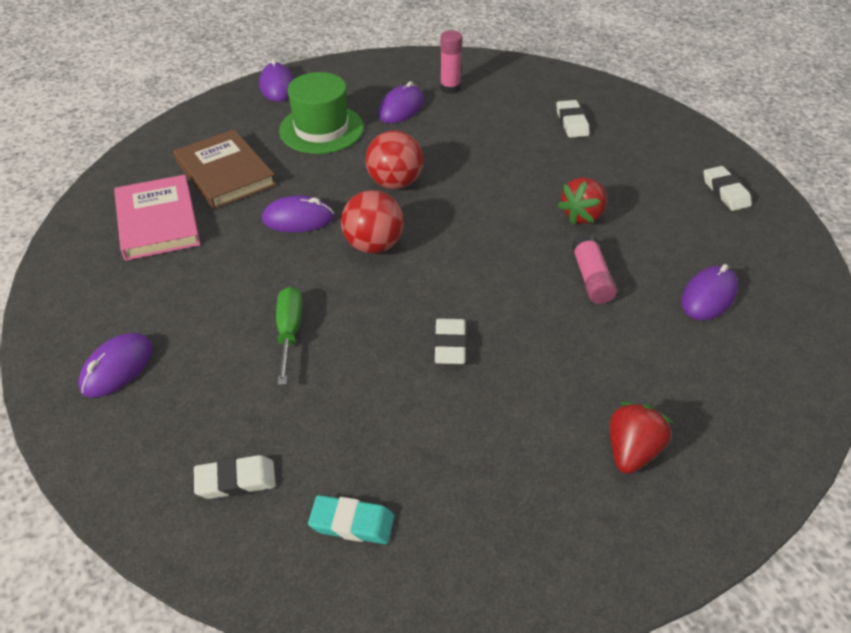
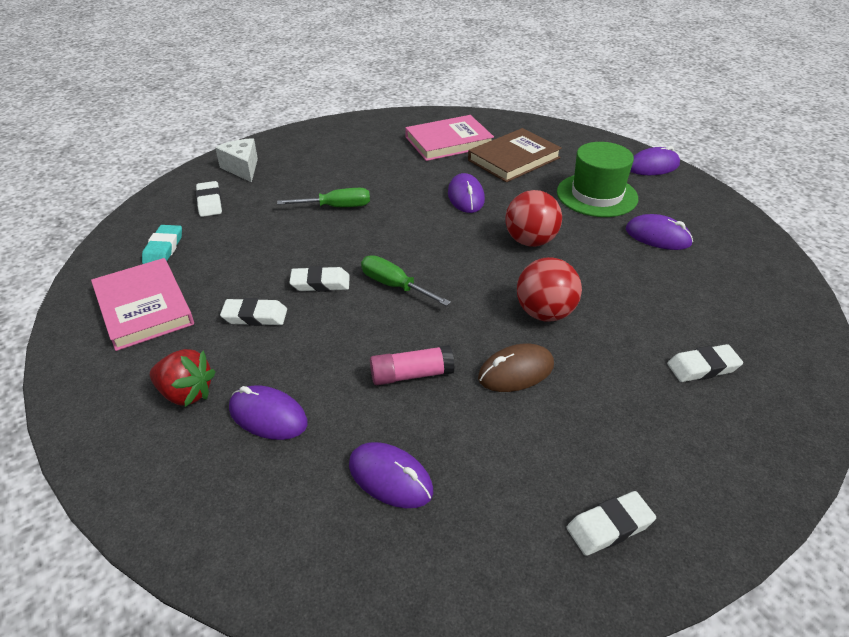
camera: 85 degrees right, 5 degrees down
(117, 368) = (307, 151): purple mouse -> purple mouse (268, 416)
(141, 448) = (242, 168): none -> white cheese
(373, 245) = (439, 236): red ball -> red ball (545, 313)
(450, 88) = (718, 267): pink glue stick -> none
(460, 284) = (394, 286): none -> green screwdriver
(485, 522) = (144, 307): none -> pink book
(506, 401) = (255, 316): none -> white eraser
(583, 215) = (516, 372): red strawberry -> brown mouse

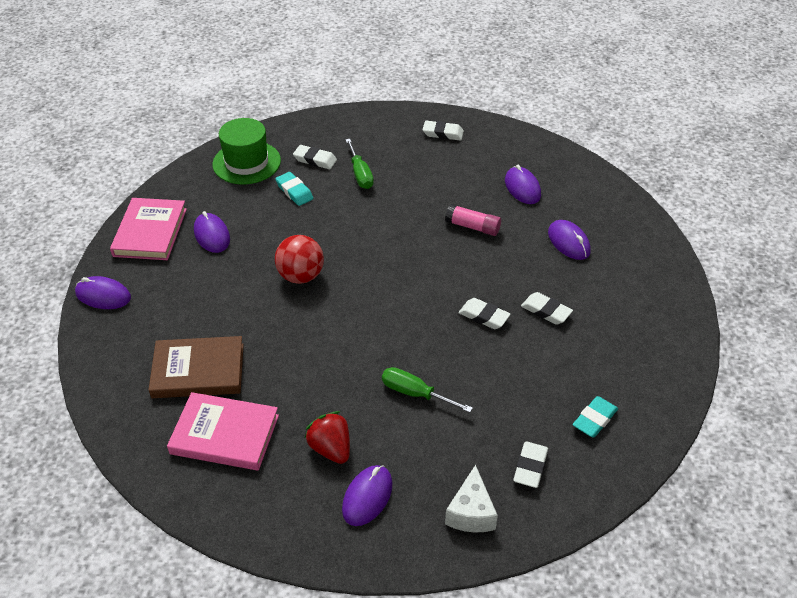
camera: 145 degrees left, 5 degrees up
(144, 307) = (625, 359): pink book -> pink book (150, 232)
(186, 393) = (612, 277): red strawberry -> red strawberry (331, 448)
(394, 286) = (433, 288): green screwdriver -> green screwdriver (360, 174)
(466, 197) = (296, 345): purple mouse -> purple mouse (367, 497)
(516, 372) = (413, 202): brown mouse -> none
(545, 313) = (358, 223): red ball -> none
(597, 195) = (194, 291): green hat -> green hat (246, 162)
(659, 314) = (294, 191): none -> turquoise eraser

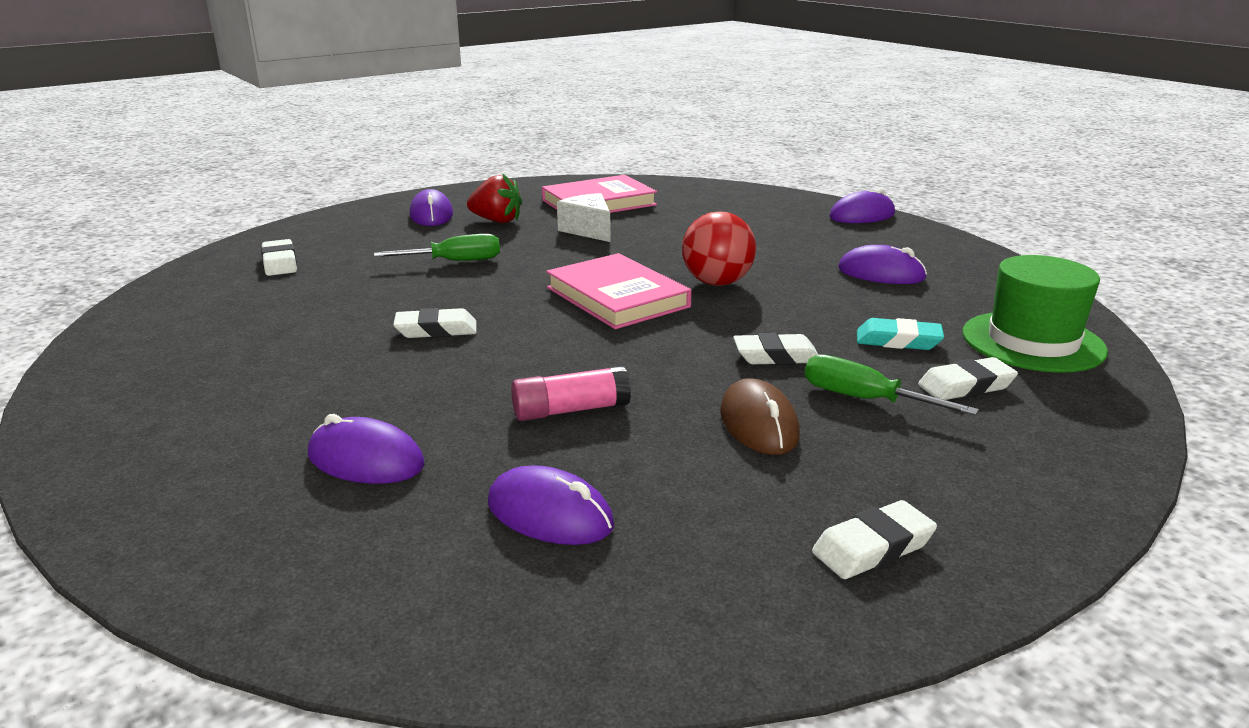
camera: 140 degrees right, 20 degrees down
(150, 232) = (941, 254): pink book -> pink book (617, 297)
(198, 370) = (685, 214): brown book -> none
(413, 184) = (758, 424): none -> brown mouse
(471, 512) = (325, 232): white cheese -> white cheese (588, 230)
(546, 311) = (345, 364): white eraser -> white eraser (776, 356)
(594, 419) = (214, 306): turquoise eraser -> none

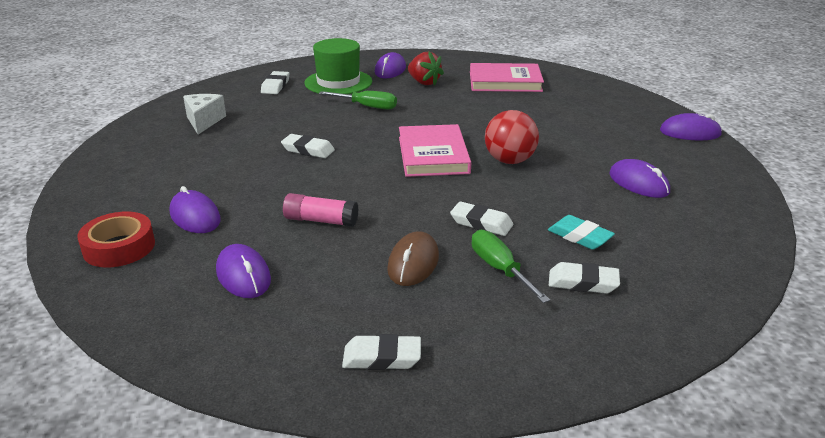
camera: 30 degrees right, 5 degrees up
(282, 544) = (119, 247): none -> red tape
(588, 230) = (473, 102): white cheese -> white cheese (204, 121)
(1032, 342) = (683, 267): green hat -> green hat (338, 82)

